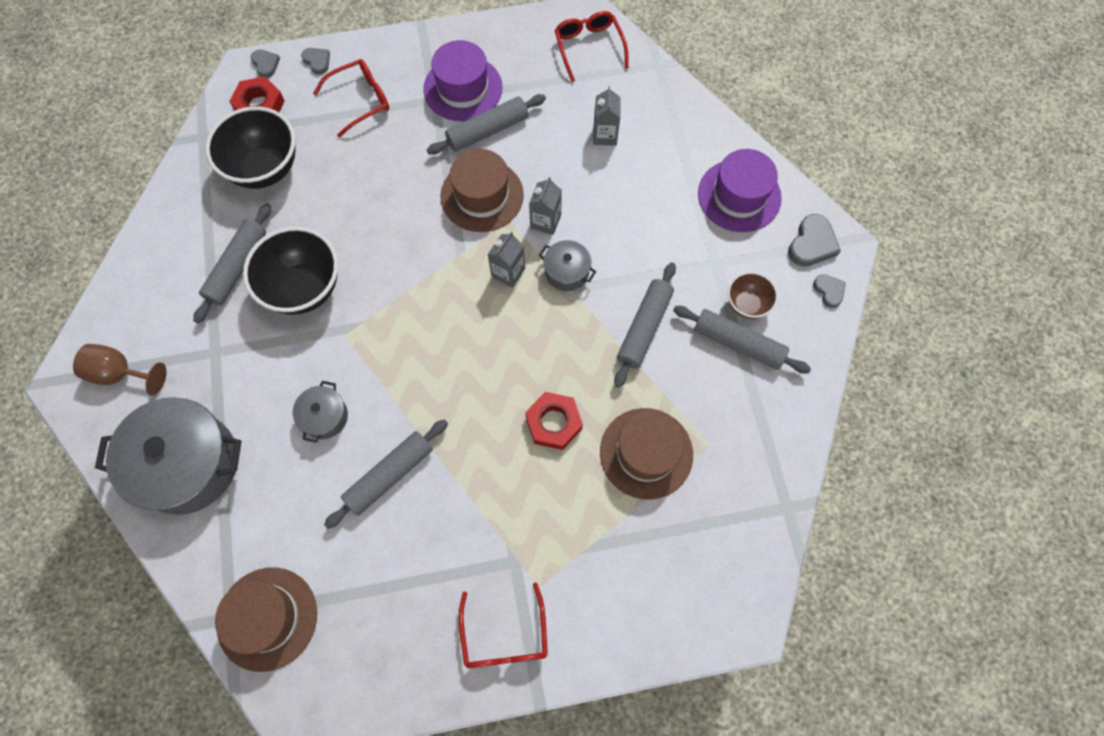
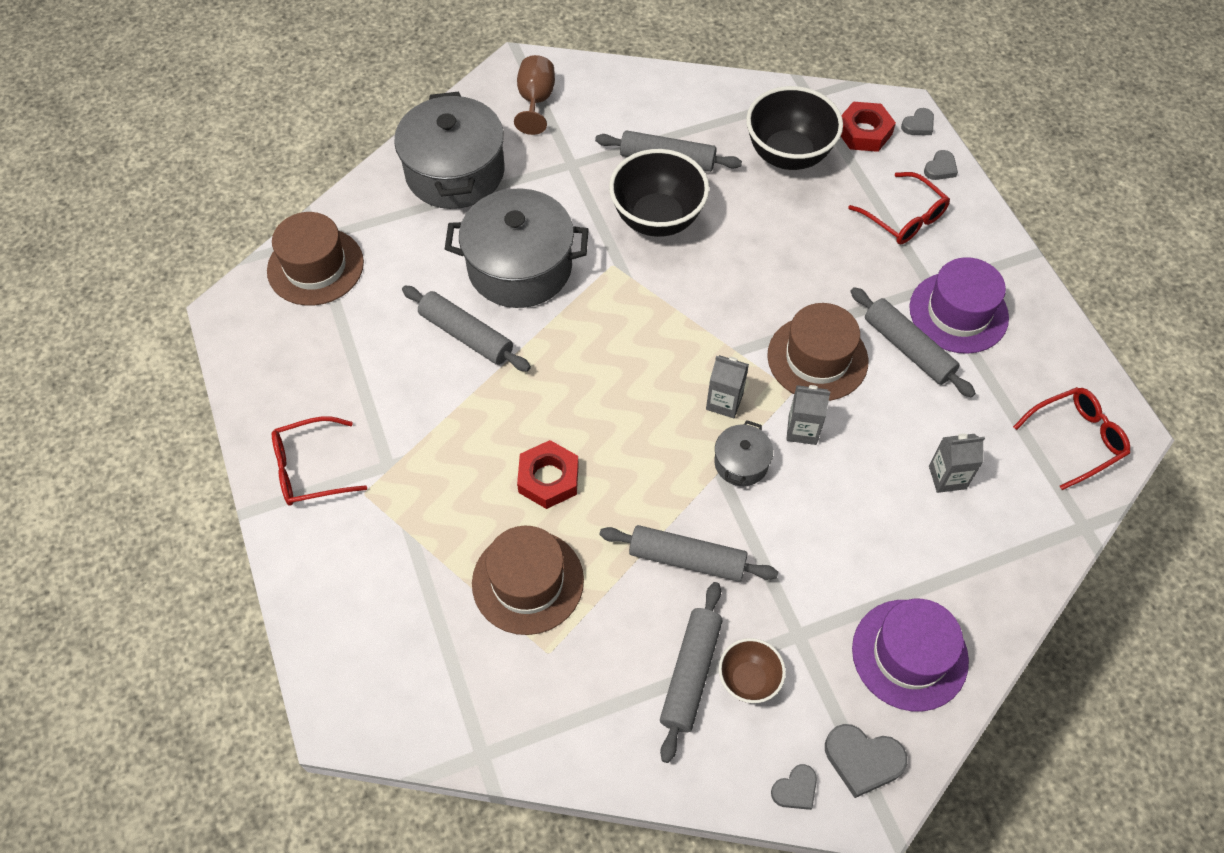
camera: 80 degrees right, 10 degrees down
(324, 417) = (520, 267): grey pot -> grey pot, size x2.12

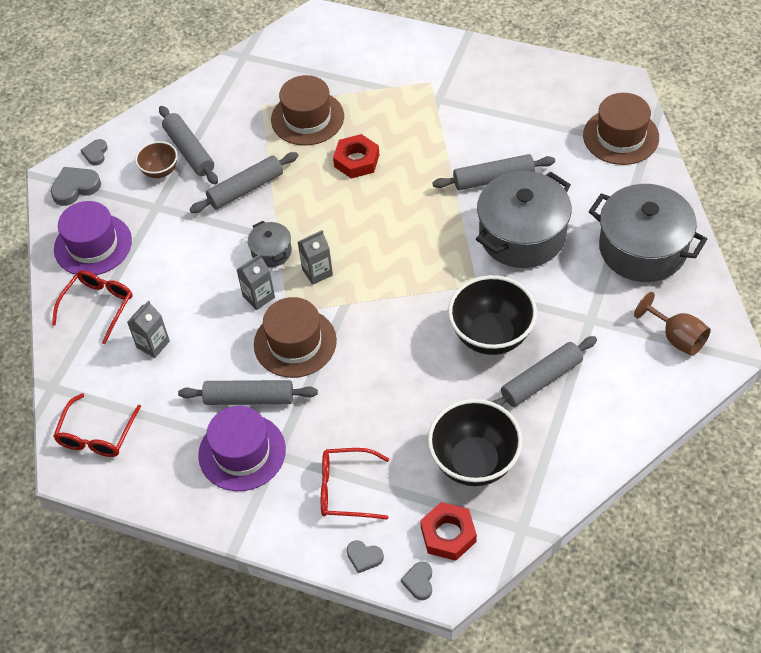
camera: 135 degrees right, 5 degrees down
(309, 469) = (469, 67): red glasses -> red glasses (98, 305)
(940, 168) = (364, 557): grey heart -> grey heart turned 60 degrees counterclockwise

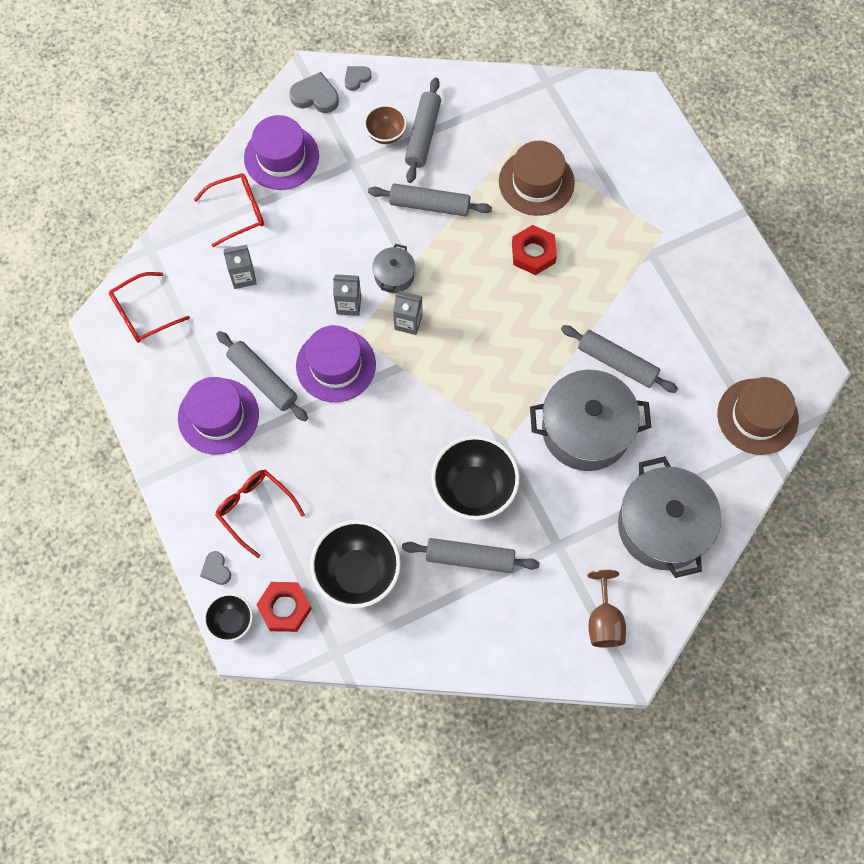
camera: 40 degrees right, 15 degrees up
(295, 342) = (336, 365): brown hat -> purple hat
(419, 582) = (231, 622): grey heart -> black bowl

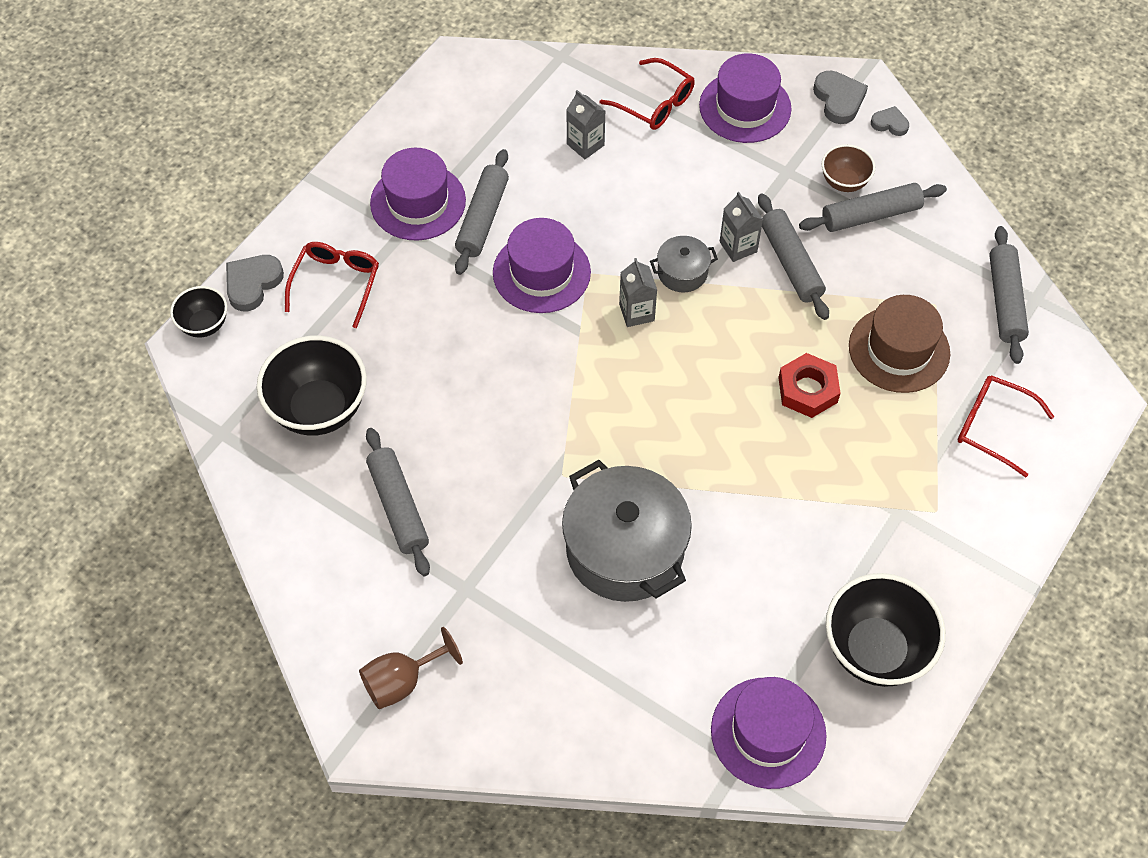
camera: 60 degrees right, 10 degrees down
(142, 314) = (486, 86): red glasses -> red glasses (991, 426)
(216, 569) = (252, 284): grey heart -> grey heart, size x1.63
(285, 608) = (244, 363): red nut -> none
(348, 304) = (619, 249): grey carton -> grey carton (738, 247)
(474, 490) = (480, 471): black bowl -> black bowl (875, 650)
(617, 363) = (731, 542): grey rolling pin -> grey rolling pin (1005, 301)
(663, 526) = (556, 690): grey pot -> none
(757, 416) = (768, 732): brown hat -> purple hat

